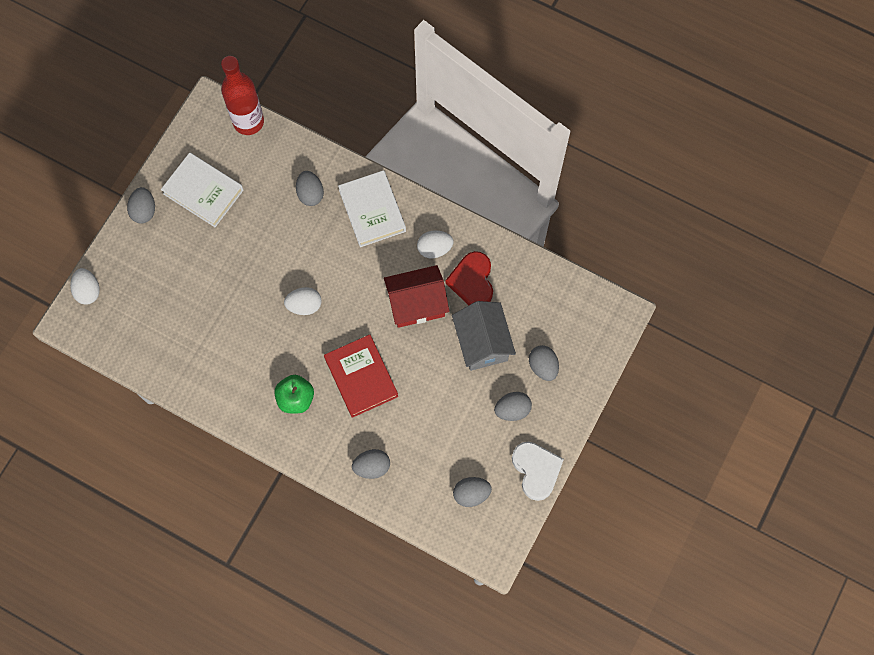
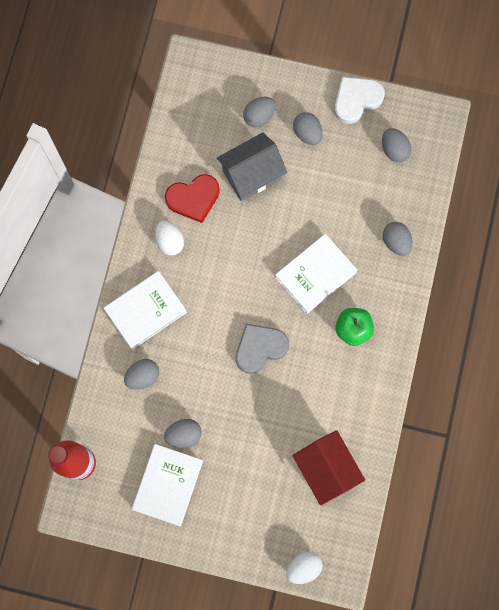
camera: 105 degrees left, 5 degrees up
(144, 210) = (203, 539): grey egg -> grey egg (184, 434)
(304, 305) = (260, 348): white egg -> grey heart
(361, 377) = (315, 275): red book -> white book
(416, 304) = (230, 243): red house -> red house (326, 469)

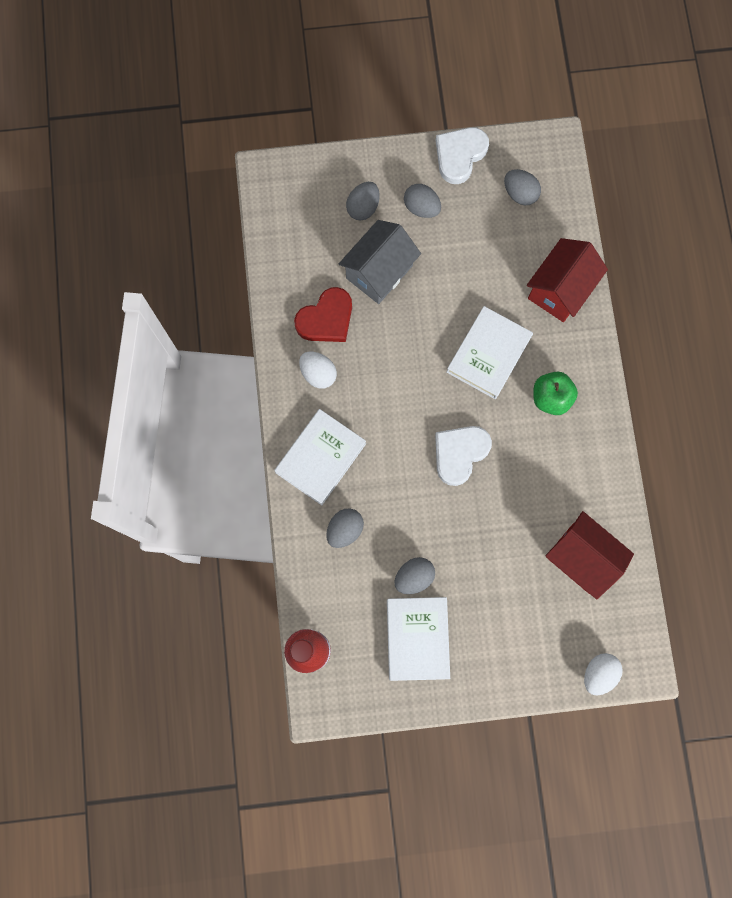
camera: 20 degrees left, 0 degrees up
(260, 348) = (459, 453): grey heart -> white heart
(396, 242) = (560, 290): grey egg -> red house

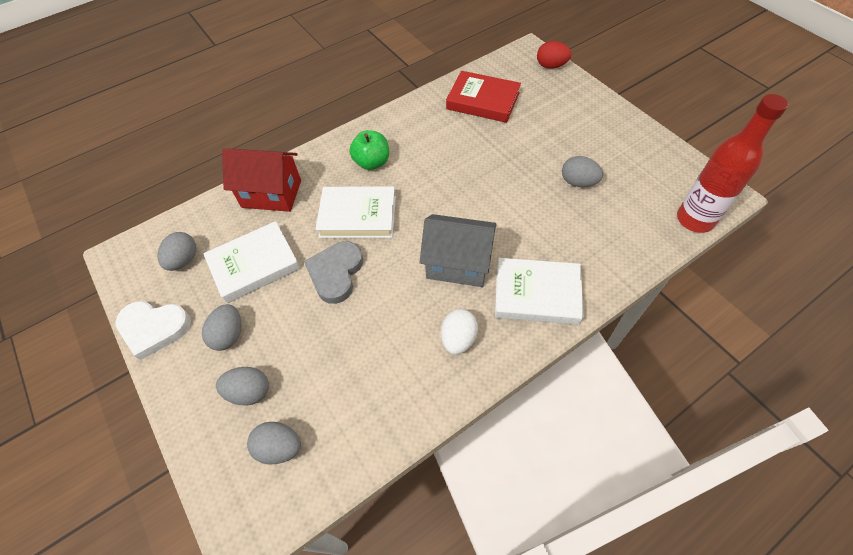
camera: 115 degrees left, 20 degrees down
(326, 319) = (396, 362): red heart -> none
(345, 530) = (582, 244): grey egg -> grey egg (279, 447)
(379, 272) = (319, 339): grey house -> grey house (458, 264)
(417, 638) = (619, 160): white book -> white book (254, 265)
(434, 309) = (336, 273): none -> grey heart
(459, 453) = (457, 197): white heart -> none
(581, 558) = (483, 101): red house -> red book
(598, 673) = (551, 66): white egg -> red egg

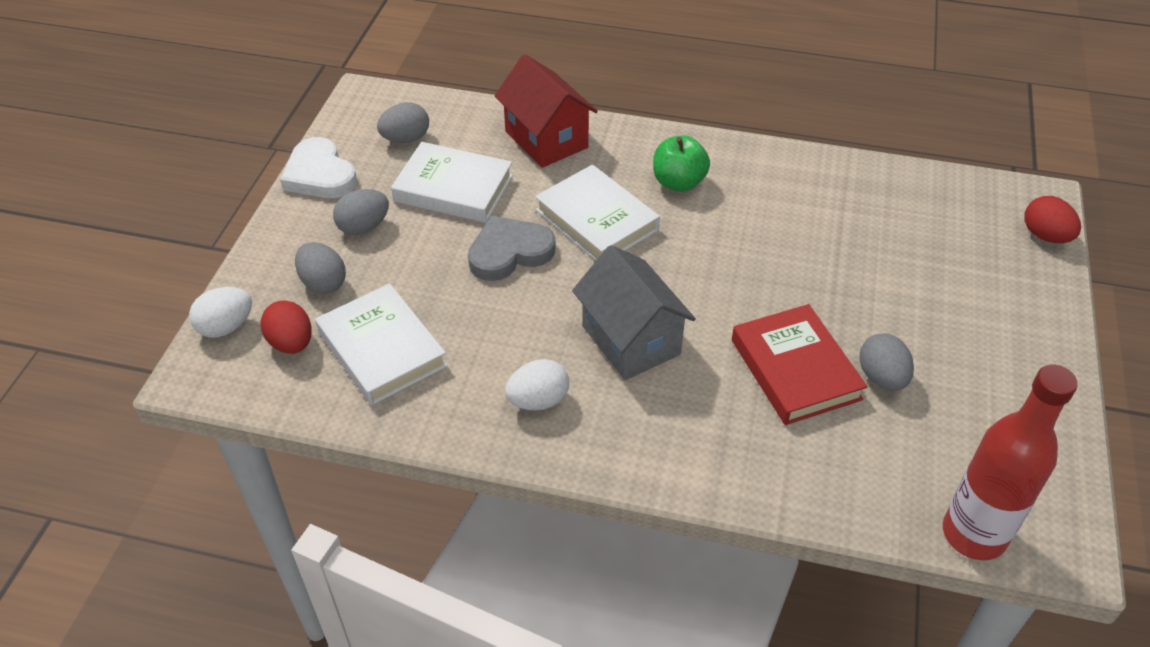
camera: 45 degrees right, 10 degrees down
(221, 482) = (226, 327): none -> white egg
(279, 447) = (291, 343): grey egg -> red egg
(483, 101) = (893, 211): red book -> red book (795, 369)
(537, 294) = (669, 435): white book -> white book (382, 349)

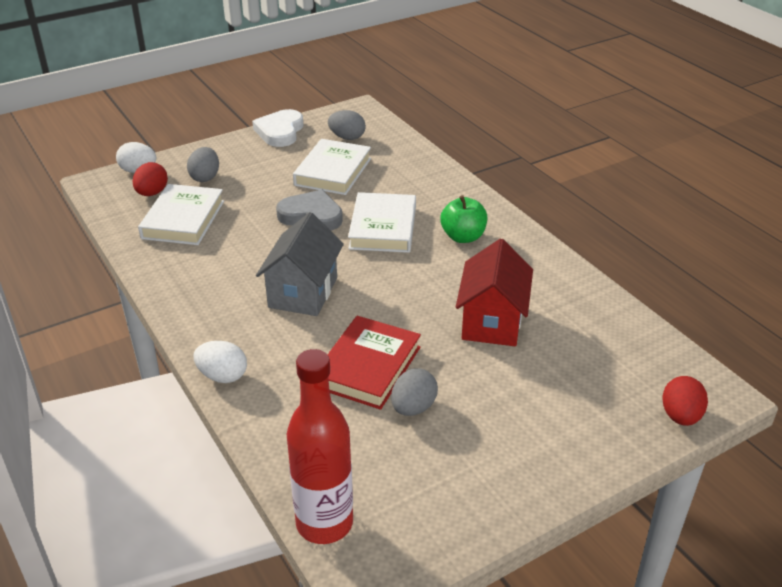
camera: 45 degrees right, 10 degrees down
(364, 227) = (262, 164): grey egg -> none
(453, 188) = (333, 172): white book -> white book turned 45 degrees clockwise
(538, 400) = (212, 287): white egg -> white egg (222, 376)
(546, 139) = (421, 176): red house -> red house (492, 321)

